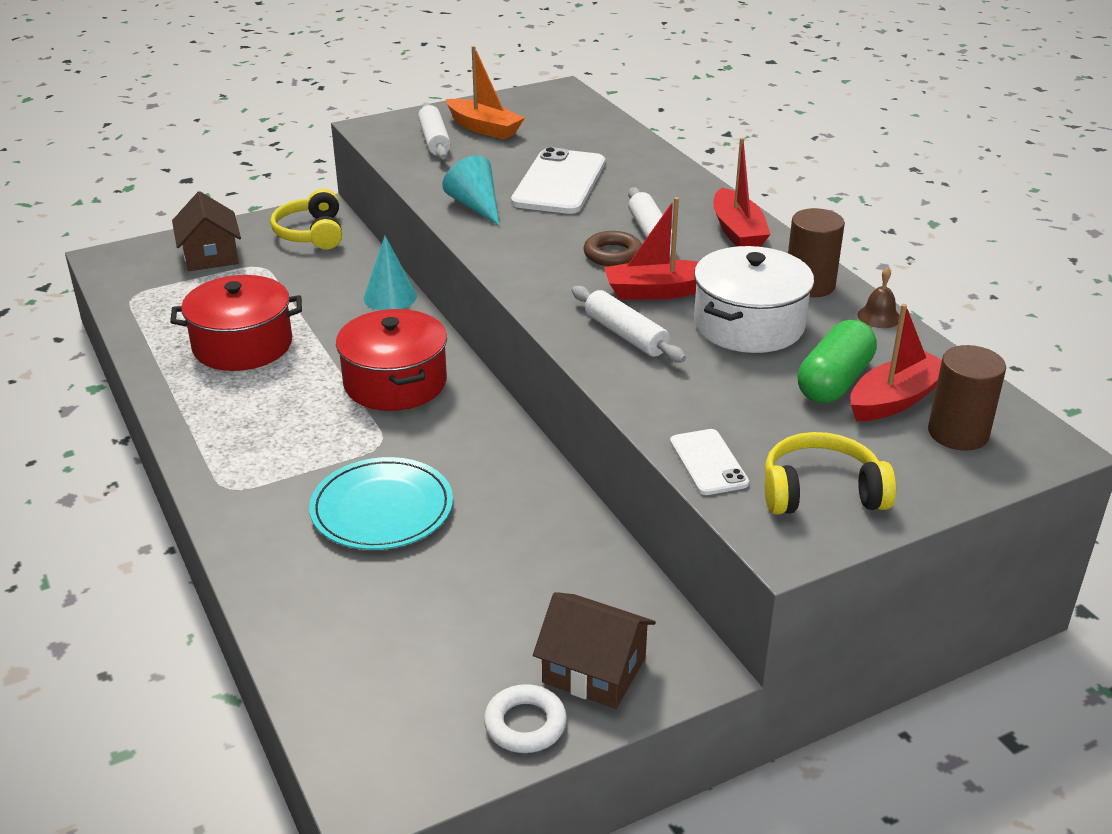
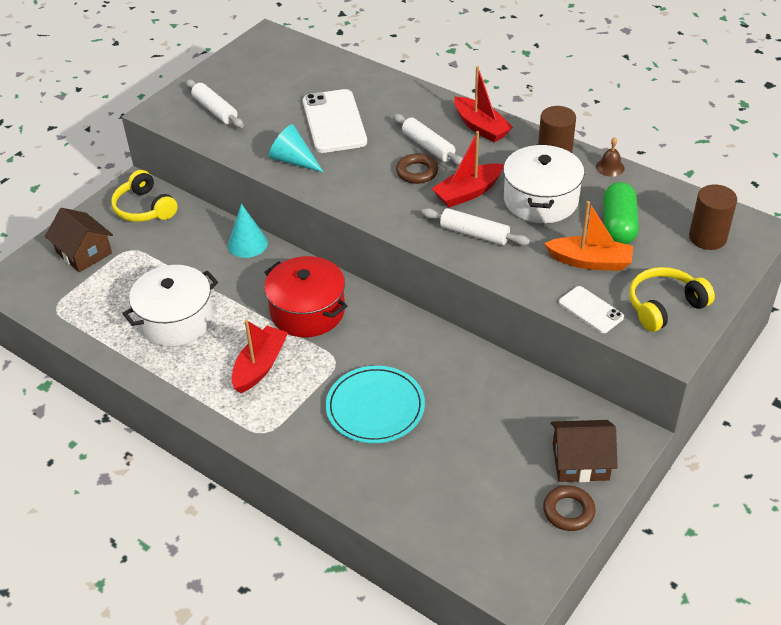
camera: 25 degrees left, 10 degrees up
(242, 345) = (176, 320): red pot -> white pot
(484, 128) = (241, 88): orange boat -> orange boat (590, 261)
(525, 724) = (568, 511): white ring -> brown ring
(895, 400) = (660, 226): red boat -> red boat (260, 366)

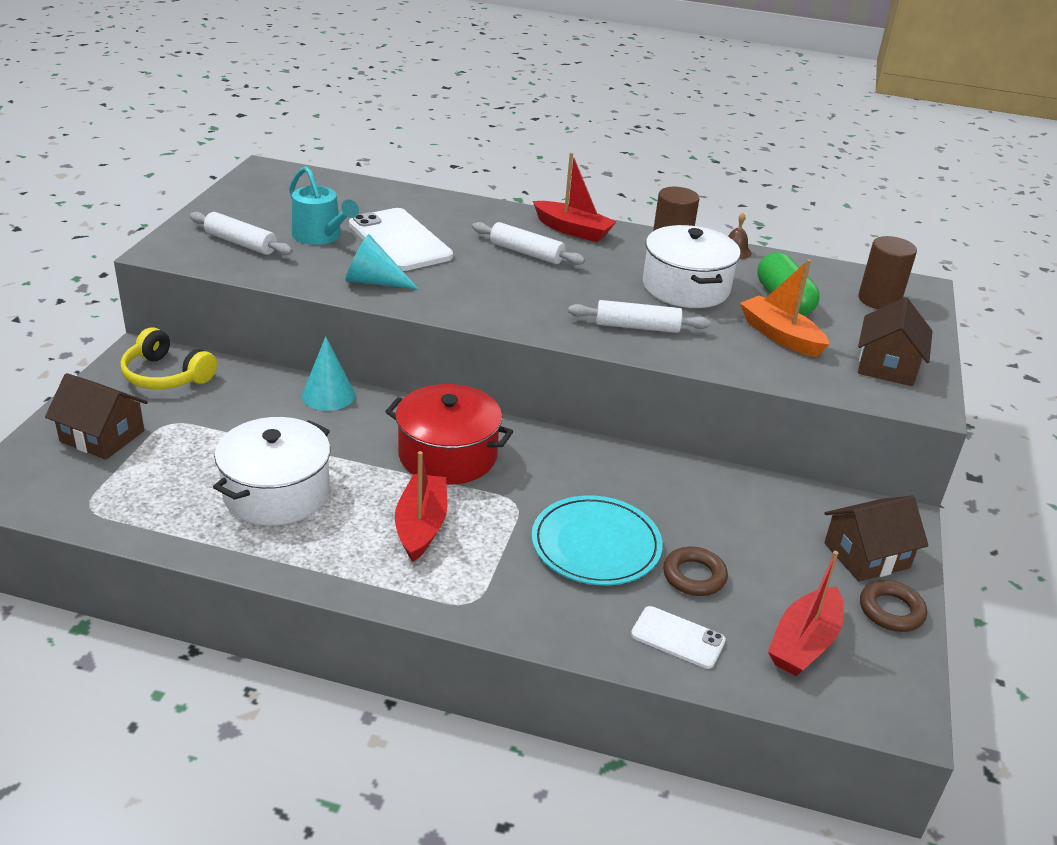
camera: 25 degrees left, 10 degrees down
(276, 110) = (320, 236): none -> turquoise watering can
(417, 172) = (530, 277): brown ring -> brown ring (694, 576)
(468, 193) = (602, 290): red boat -> red boat (804, 643)
(590, 261) = (780, 336): orange boat -> orange boat turned 120 degrees counterclockwise
(591, 310) = (816, 380): white phone -> white phone (678, 637)
(664, 306) = (887, 365): yellow headphones -> brown house

